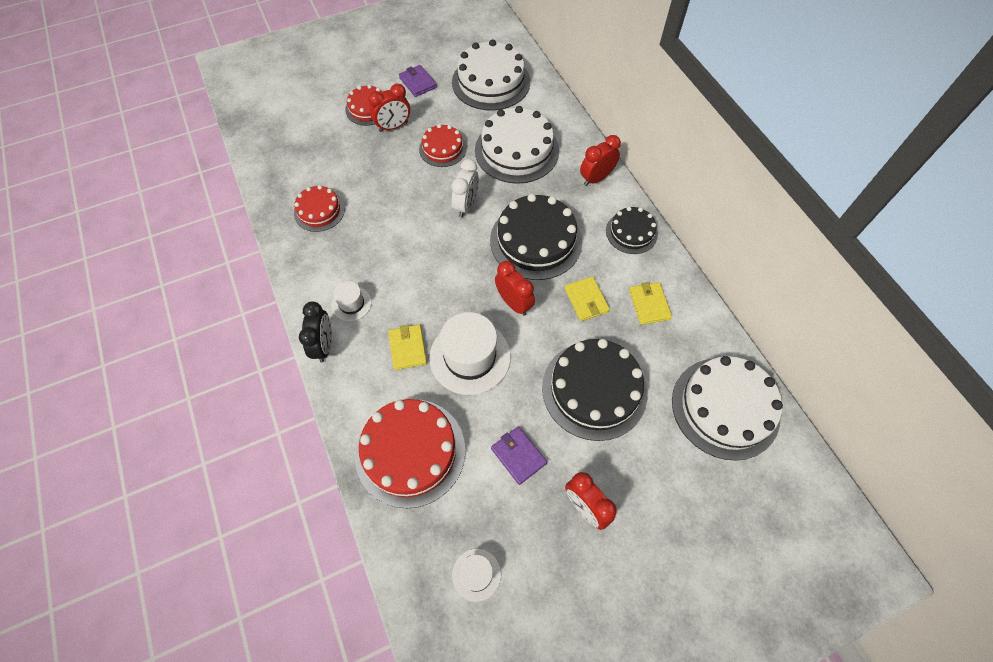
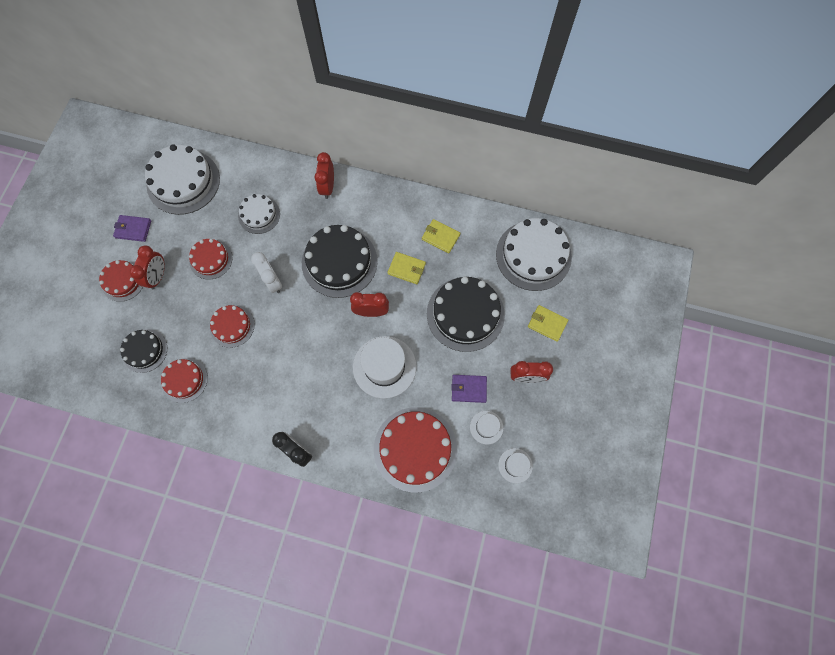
camera: 50 degrees left, 10 degrees up
(351, 303) = (281, 411): white hat -> white hat (486, 427)
(397, 207) = (232, 326): none -> red cake
(407, 348) = (345, 399): yellow wallet -> yellow wallet (547, 324)
(516, 150) = (259, 215): white cake -> white cake, size x0.56
(631, 232) = (385, 203): black cake -> black cake (144, 350)

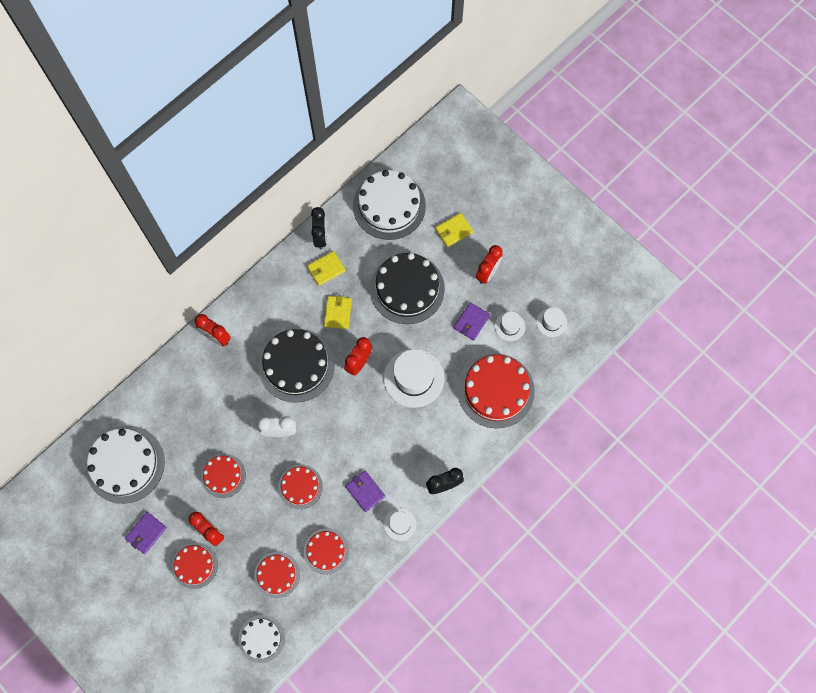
camera: 60 degrees left, 0 degrees up
(144, 350) = (277, 575): black cake -> red cake
(240, 431) = (400, 524): none -> white hat
(255, 383) = (365, 491): none -> purple wallet
(259, 215) = (205, 411): white cake -> white cake (261, 638)
(406, 269) = (338, 313): yellow wallet -> yellow wallet turned 45 degrees counterclockwise
(467, 216) = (321, 237): none -> black clock

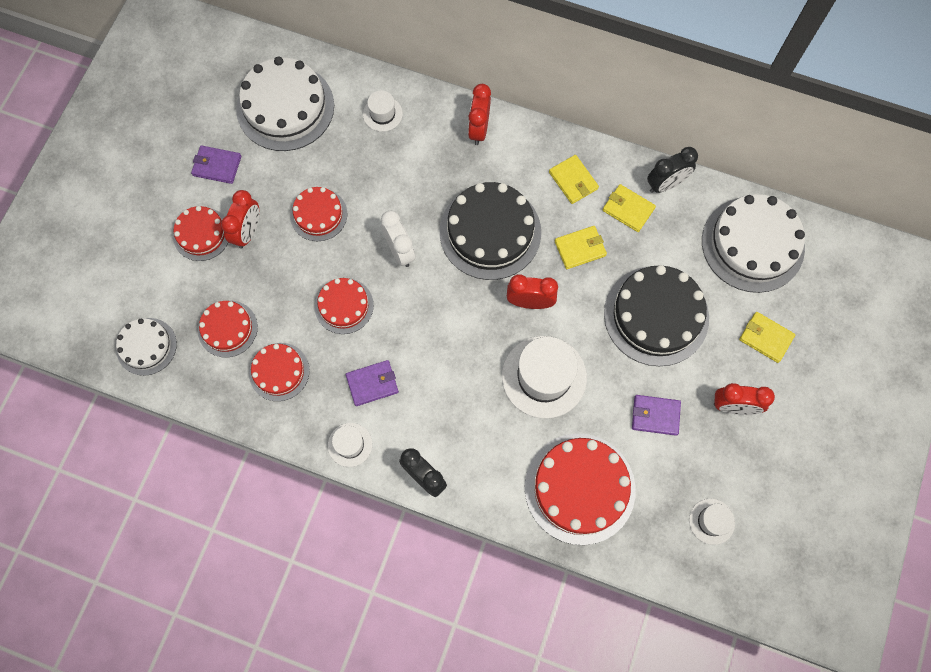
camera: 65 degrees right, 0 degrees up
(287, 294) = (573, 180): none -> yellow wallet
(365, 491) = (372, 384): purple wallet -> purple wallet turned 45 degrees clockwise
(510, 326) = (676, 468): white hat -> white hat (382, 114)

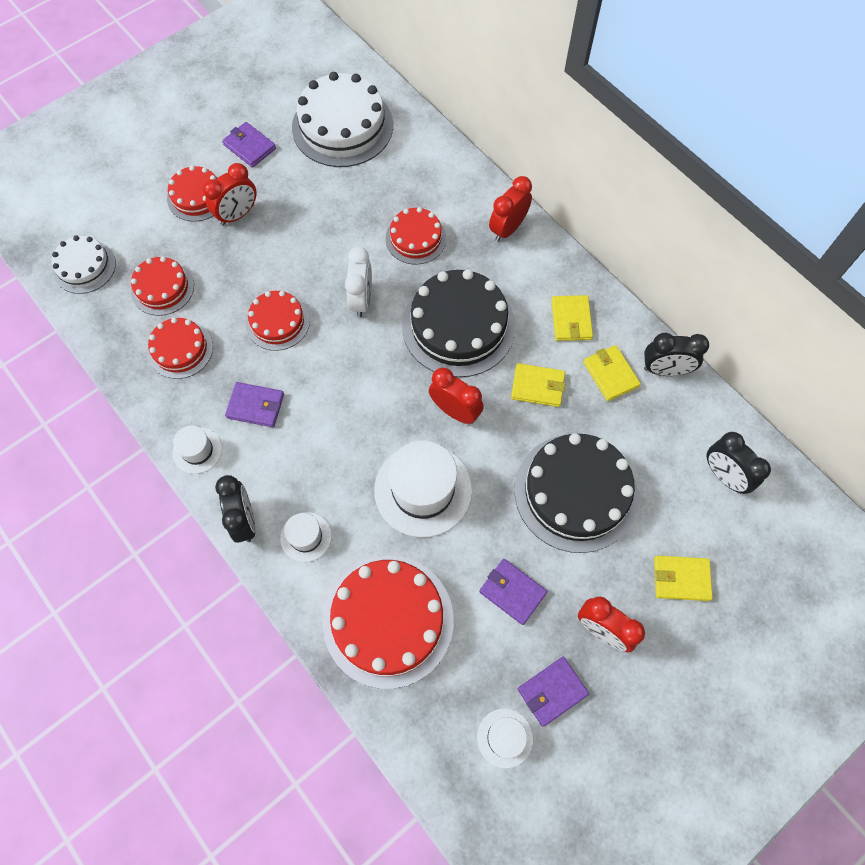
camera: 30 degrees right, 5 degrees down
(318, 214) = (309, 231): red cake -> red cake (415, 238)
(382, 114) = (426, 172): white hat -> white hat (306, 537)
(724, 470) = (552, 691): none -> purple wallet
(752, 244) = (724, 476): white cake -> black clock
(765, 338) = (681, 579): yellow wallet -> yellow wallet turned 60 degrees counterclockwise

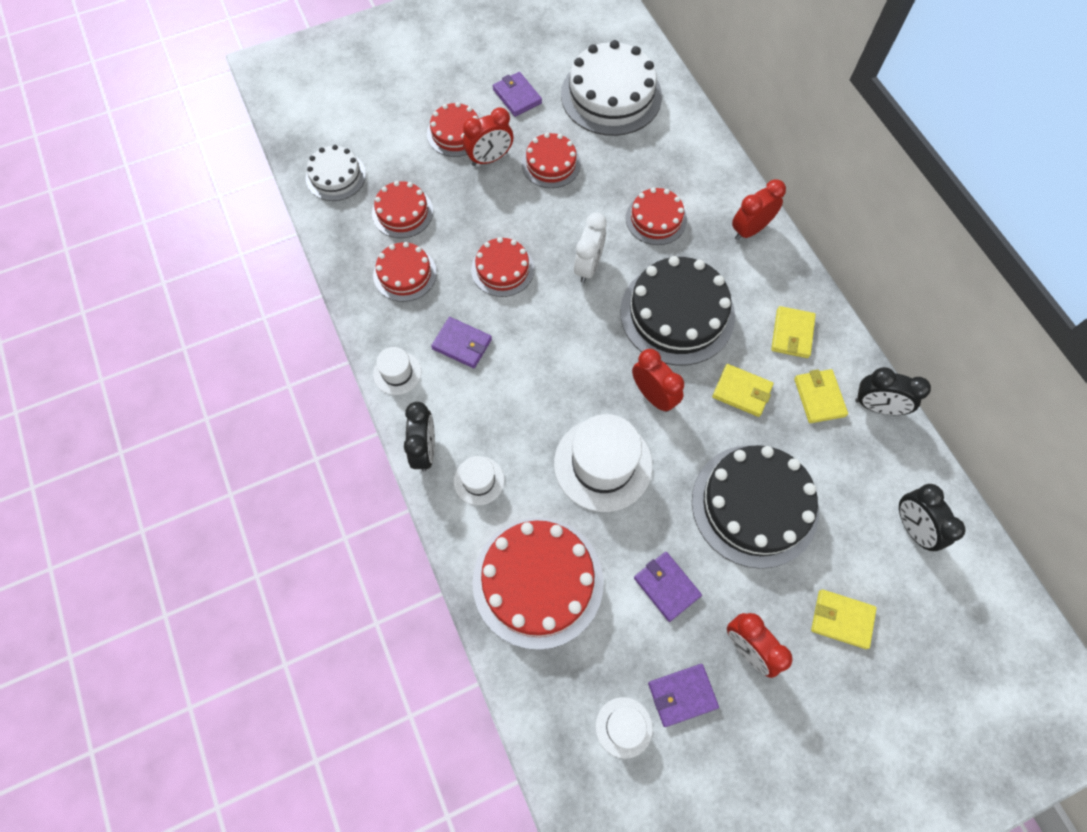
camera: 15 degrees right, 0 degrees up
(300, 206) = (551, 164): none -> red cake

